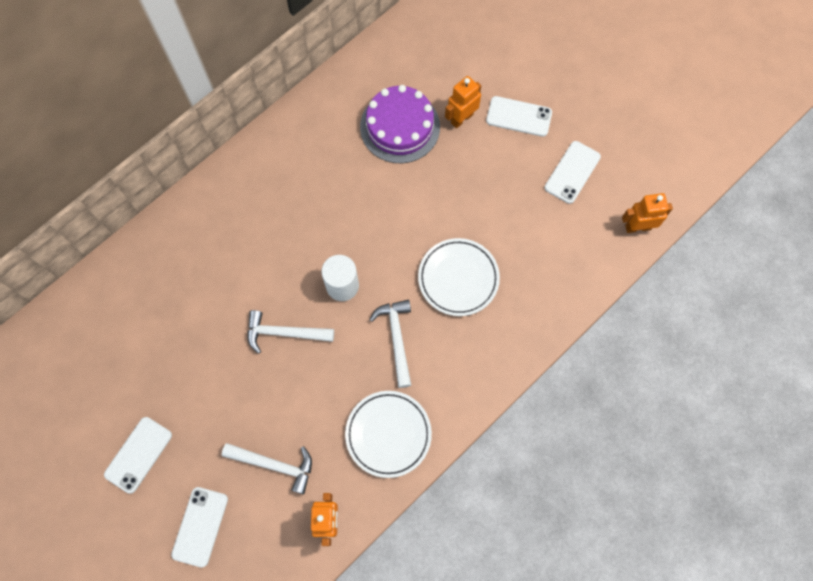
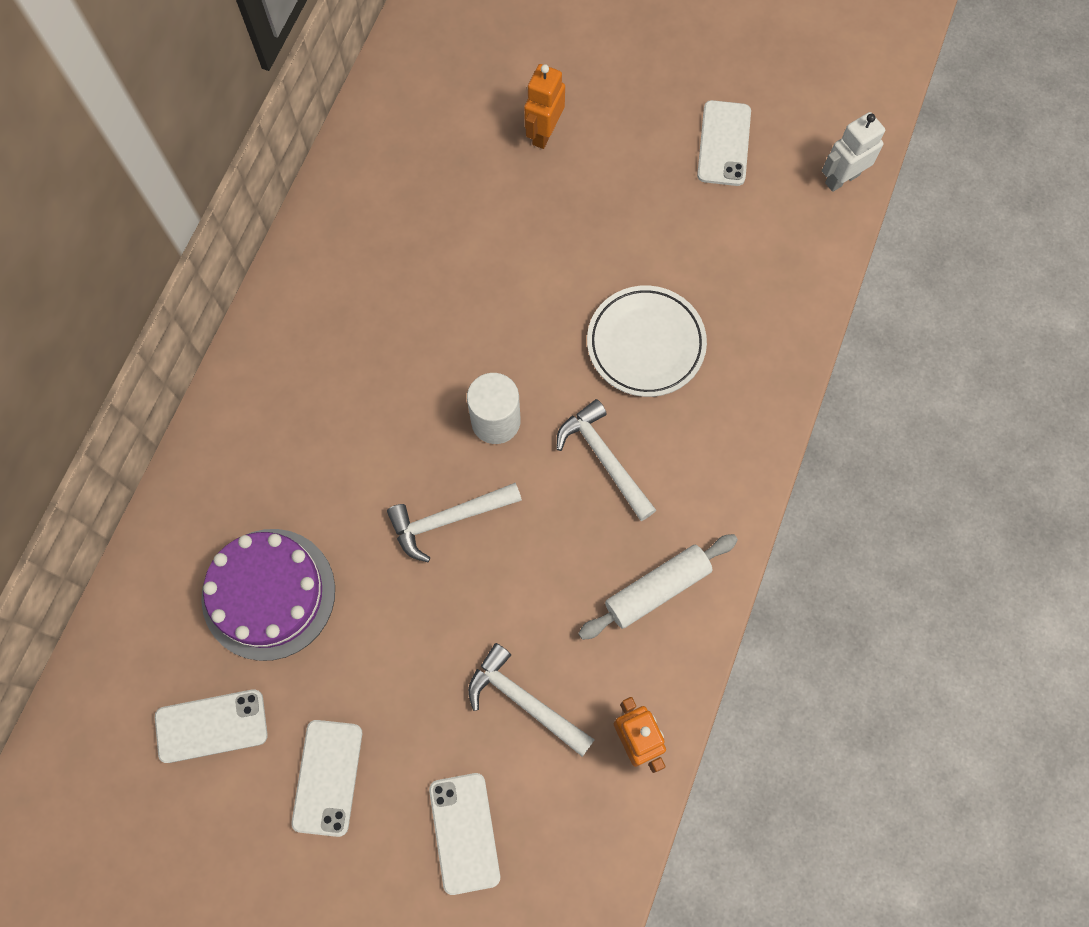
camera: 25 degrees left, 0 degrees up
(274, 465) = (524, 701): white hammer -> white hammer turned 135 degrees counterclockwise
(388, 434) = (657, 589): white plate -> white rolling pin
(400, 127) = (467, 178): purple cake -> purple cake (268, 594)
(519, 117) = (618, 100): white phone -> white phone (211, 726)
(637, 227) = (842, 178): orange robot -> white robot

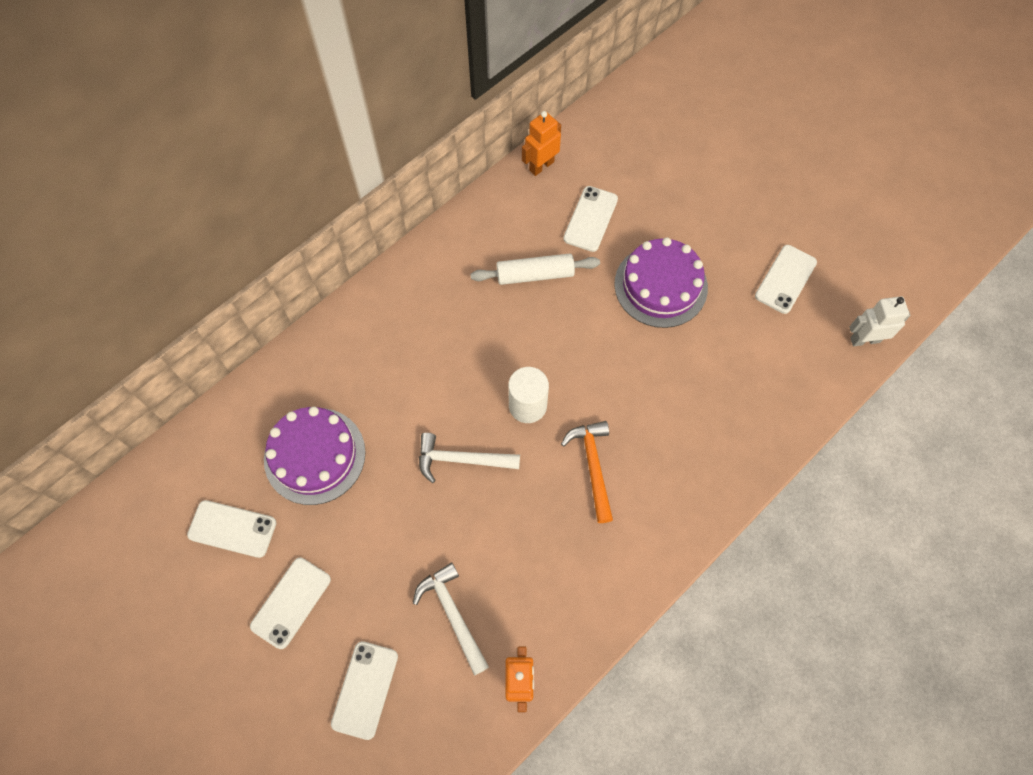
camera: 25 degrees right, 5 degrees down
(464, 163) = (590, 219): none -> white phone
(544, 133) = (656, 221): orange robot -> orange robot (541, 166)
(584, 211) = (660, 285): none -> purple cake
(604, 459) = (593, 466): white hammer -> orange hammer
(646, 344) = (661, 397): white plate -> none
(657, 589) = (587, 578): white rolling pin -> white rolling pin (535, 274)

